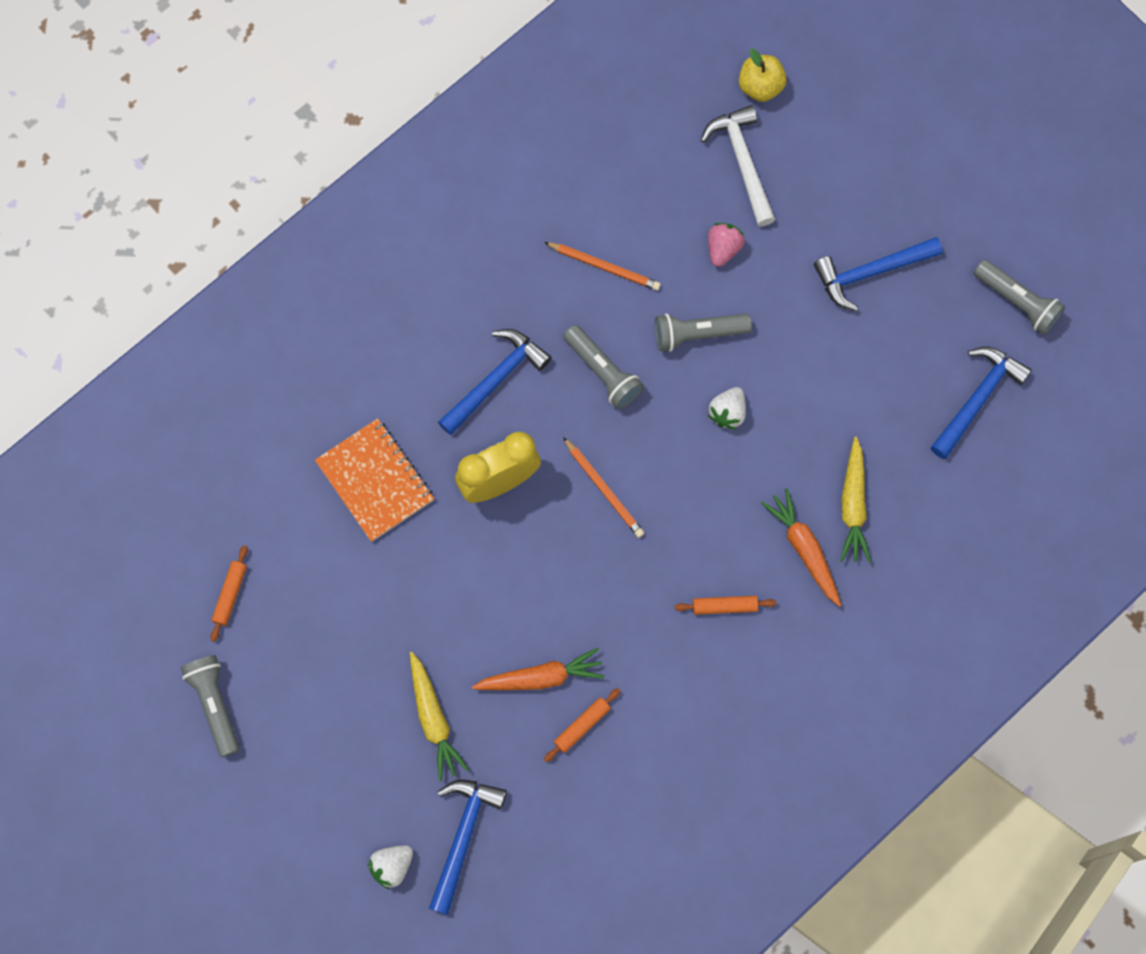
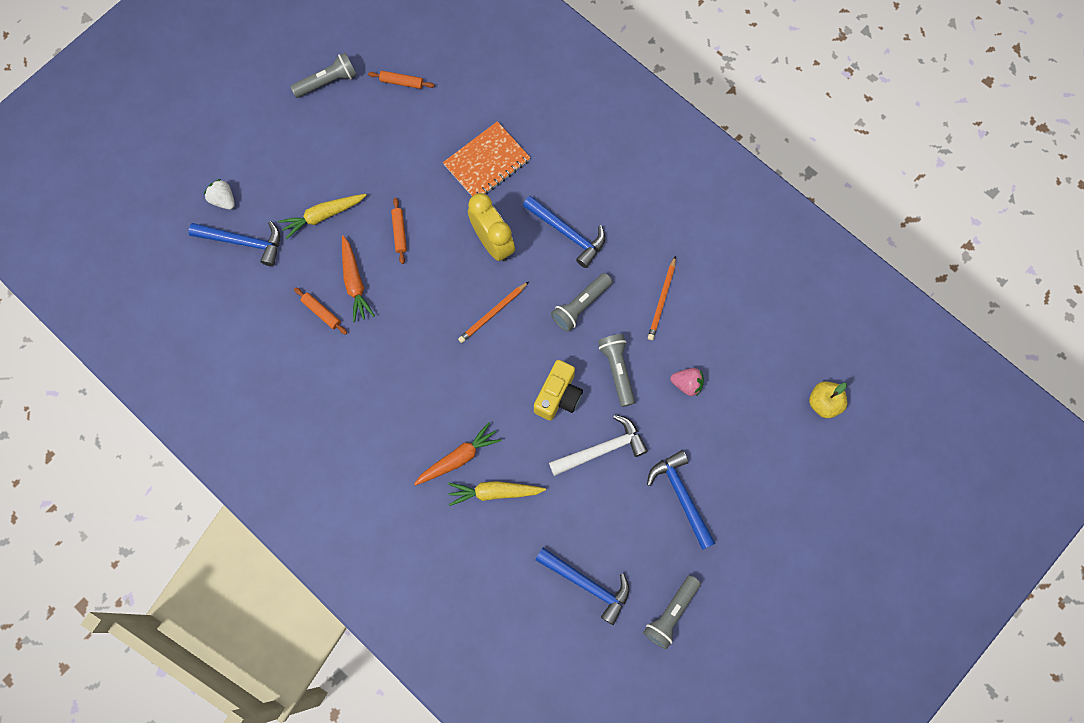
camera: 85 degrees right, 0 degrees up
(724, 606) = (412, 403): orange rolling pin -> orange rolling pin (399, 232)
(727, 412) = (558, 396): white strawberry -> yellow camera
(742, 162) = (759, 394): white hammer -> white hammer (602, 449)

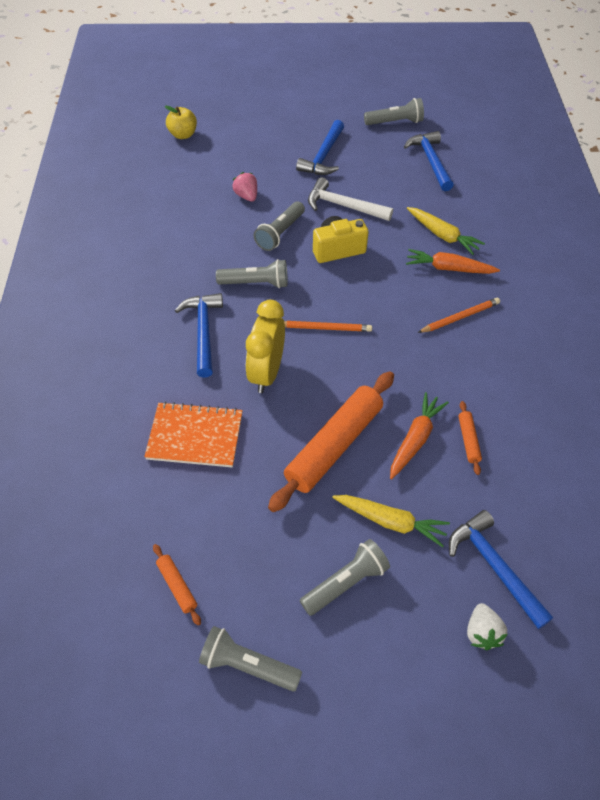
camera: 135 degrees left, 20 degrees down
(316, 161) = (346, 583): none -> grey flashlight
(399, 232) = (334, 446): orange rolling pin -> orange rolling pin, size x2.33
(662, 300) = (198, 244): orange pencil -> orange pencil (460, 317)

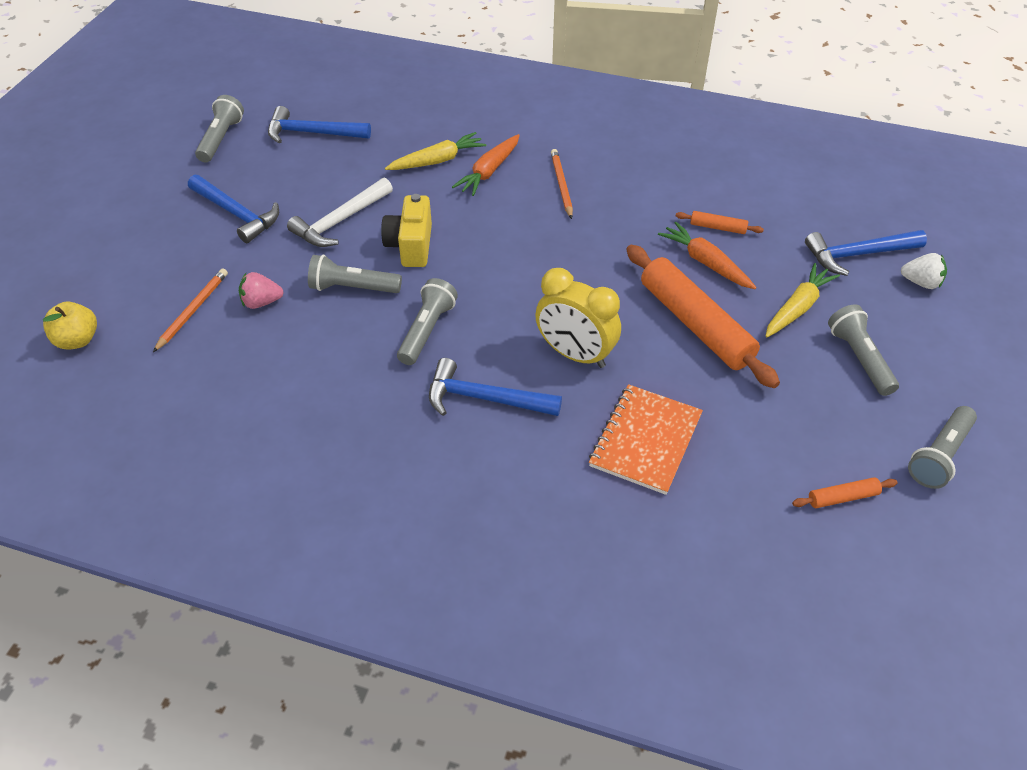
camera: 70 degrees left, 5 degrees down
(280, 233) = (352, 288): grey flashlight -> grey flashlight turned 135 degrees clockwise
(325, 328) = (529, 288): orange pencil -> orange pencil (192, 311)

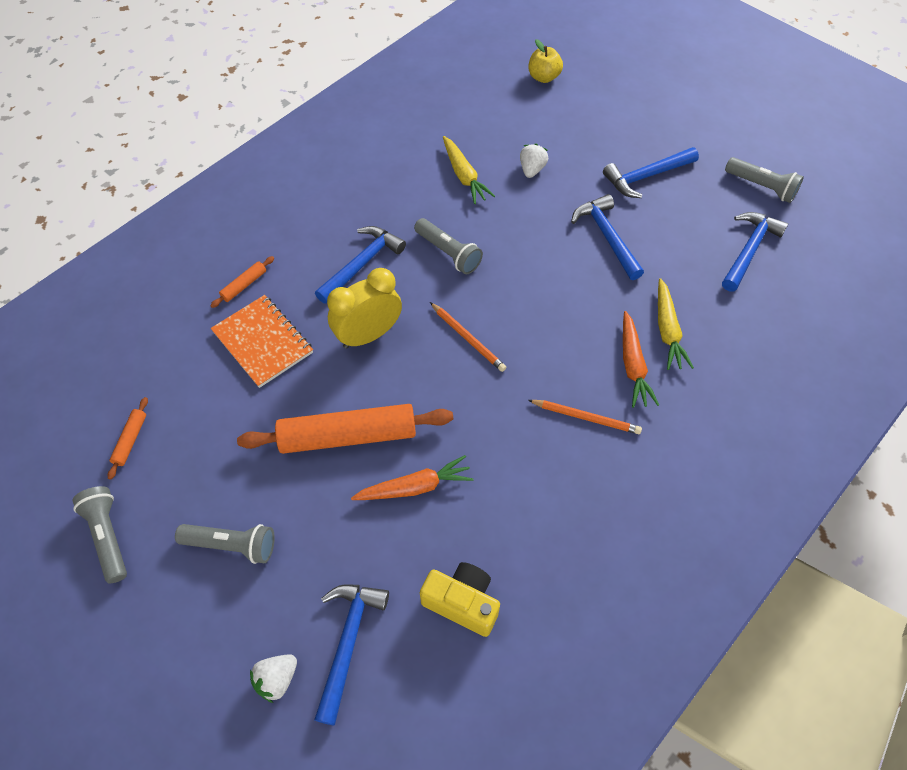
camera: 115 degrees right, 10 degrees up
(192, 311) = (543, 133): orange pencil -> orange pencil (468, 338)
(261, 302) = (532, 169): pink strawberry -> white strawberry
(340, 221) = (607, 237): white hammer -> blue hammer
(352, 288) = (520, 223): grey flashlight -> none
(411, 246) = (552, 273): yellow camera -> yellow camera (462, 602)
(489, 171) = (633, 365): orange carrot -> orange carrot turned 150 degrees counterclockwise
(718, 227) = (456, 527): orange rolling pin -> orange rolling pin (244, 285)
(797, 308) = (316, 532): yellow carrot -> yellow carrot (464, 176)

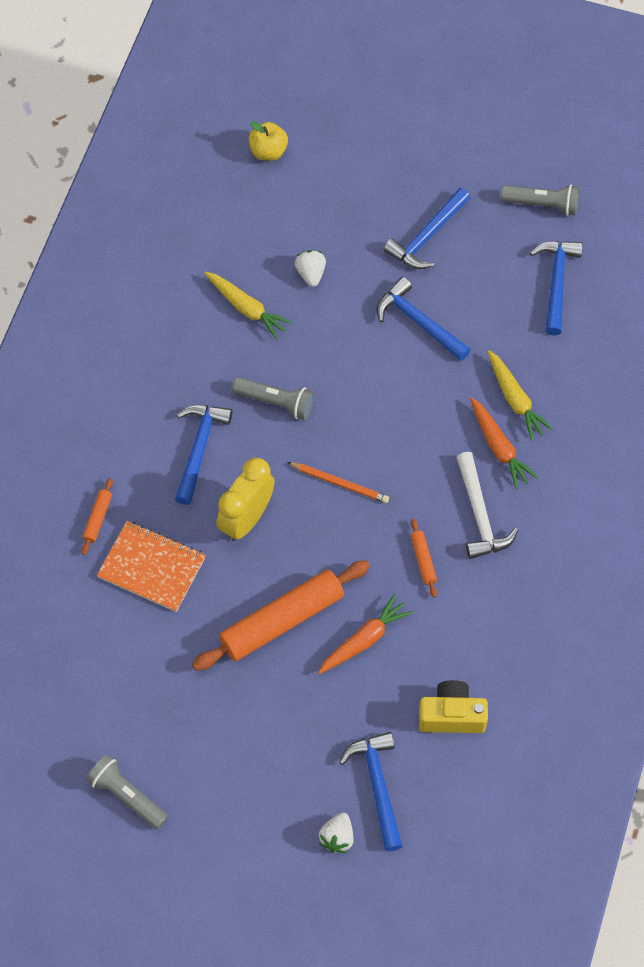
camera: 25 degrees left, 5 degrees up
(130, 440) = (90, 709): orange rolling pin -> orange rolling pin (423, 560)
(232, 545) = (237, 755): grey flashlight -> none
(586, 417) = (480, 514): orange pencil -> white hammer

